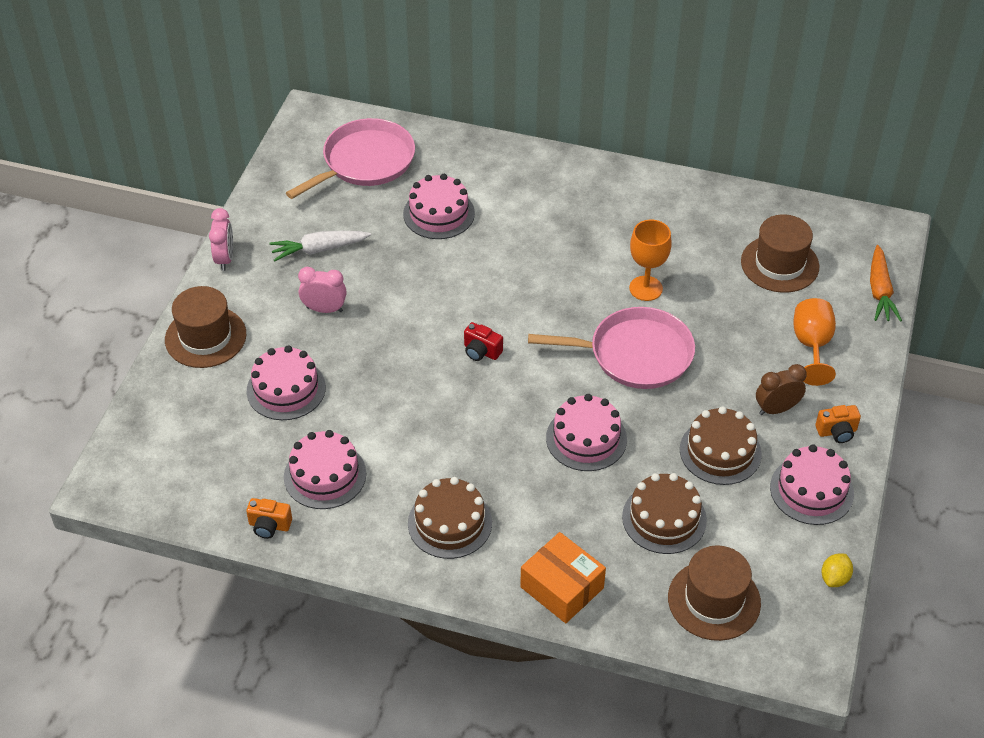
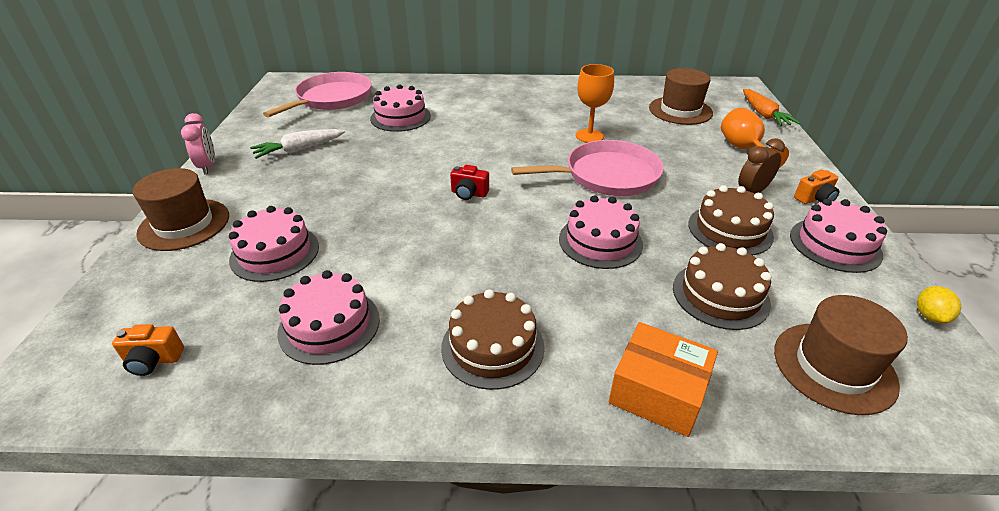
camera: 15 degrees left, 10 degrees down
(269, 526) = (262, 398): orange camera -> orange camera (153, 360)
(324, 309) = (309, 187): pink clock -> none

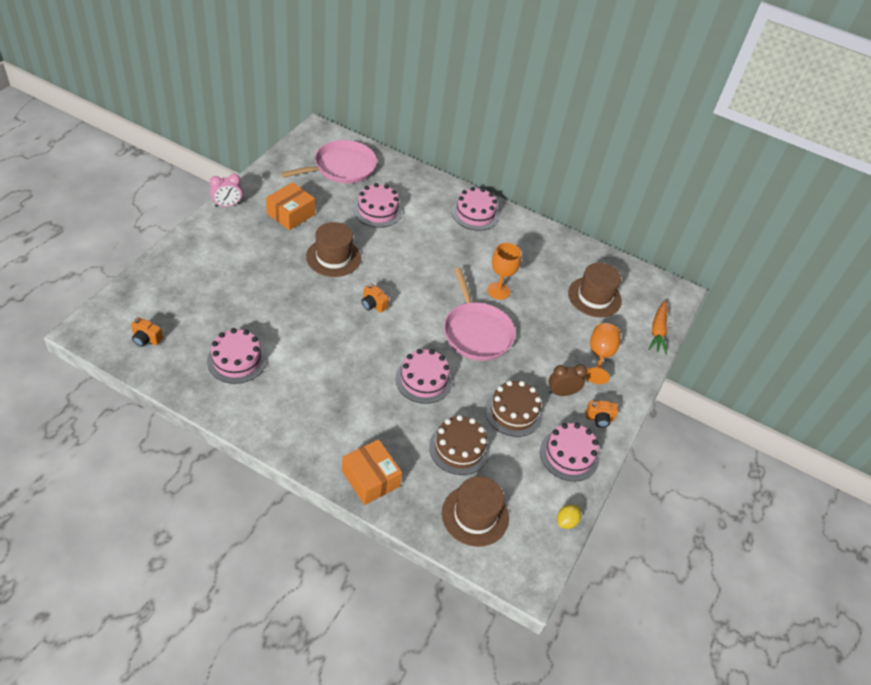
camera: 20 degrees right, 10 degrees up
(184, 224) = (194, 251): brown hat -> brown hat (333, 257)
(208, 166) = (227, 205): pink clock -> pink clock turned 60 degrees clockwise
(275, 253) = (233, 297): pink cake -> pink cake (475, 214)
(299, 150) = (291, 214): white carrot -> orange box
(469, 194) = (373, 305): red camera -> orange camera
(492, 347) = (309, 414): brown cake -> none
(606, 175) = (476, 332): pink pan -> pink pan turned 60 degrees clockwise

